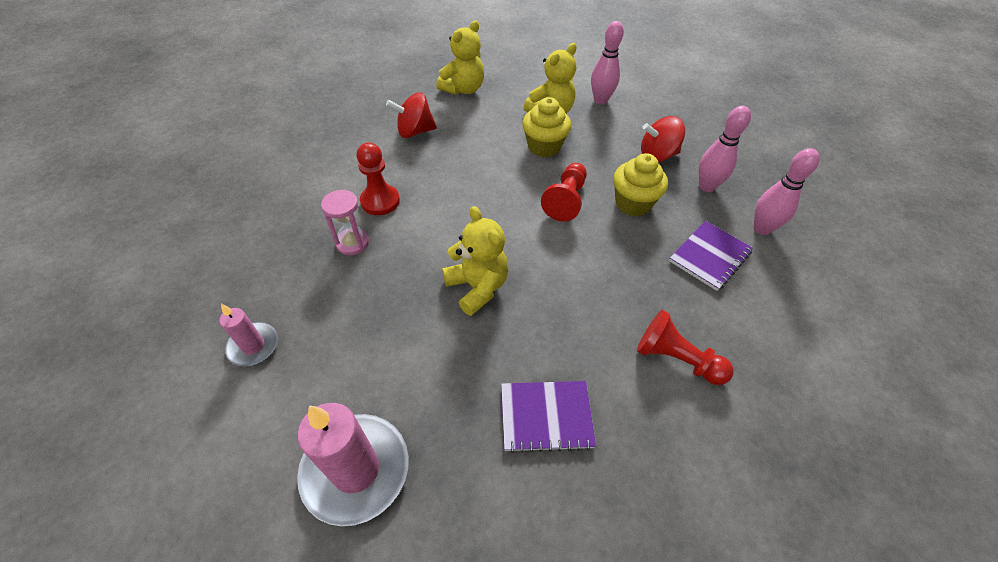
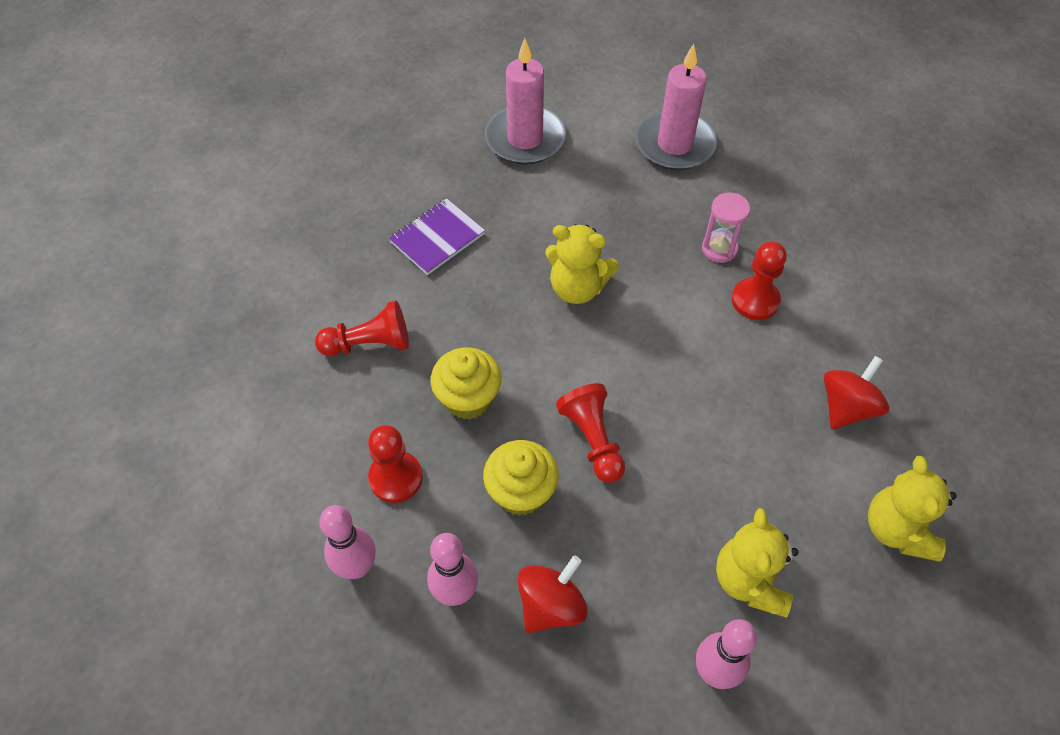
camera: 140 degrees right, 5 degrees up
(253, 346) = (675, 144): pink candle -> pink candle, size x1.84
(544, 147) = (691, 504): yellow cupcake -> yellow cupcake (468, 399)
(709, 256) = (396, 478): purple notebook -> red pawn

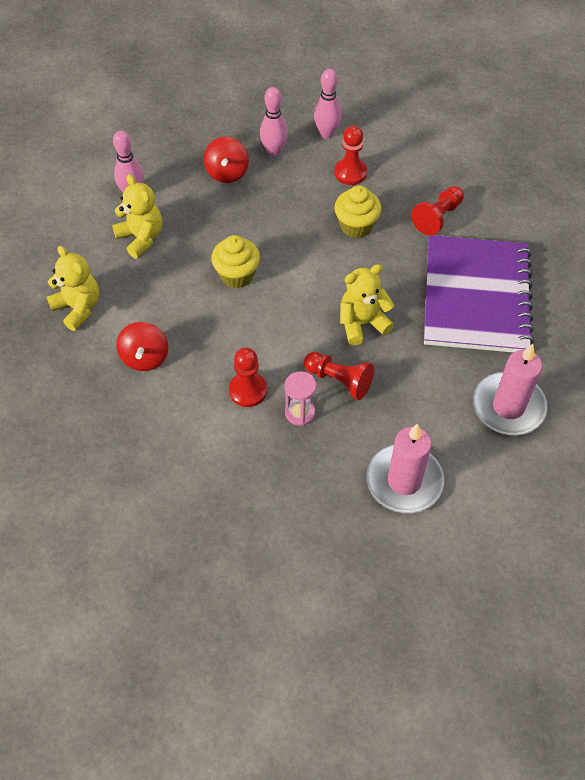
camera: 140 degrees right, 0 degrees up
(437, 238) = (476, 296): purple notebook -> purple notebook, size x2.18
(521, 492) = (285, 204): yellow cupcake -> yellow cupcake (237, 275)
(593, 440) = (273, 249): red pawn -> red pawn (339, 380)

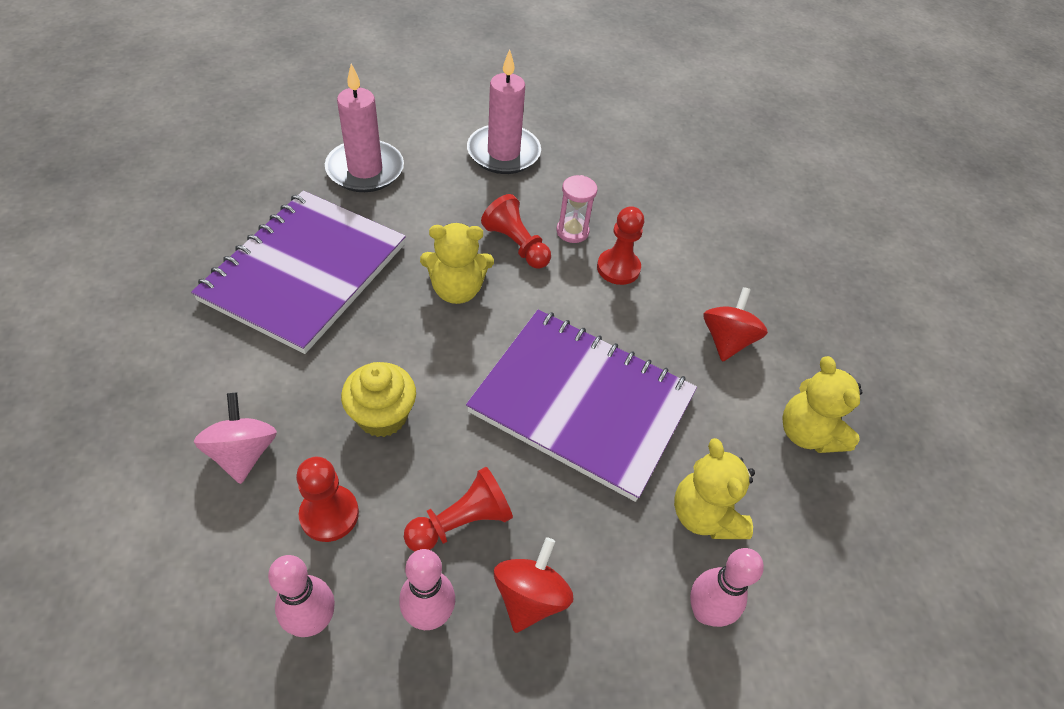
camera: 165 degrees left, 5 degrees down
(237, 275) = (582, 403): yellow cupcake -> purple notebook
(417, 183) = (243, 453): none -> pink spinning top
(437, 217) = (262, 387): red pawn -> red pawn (461, 522)

